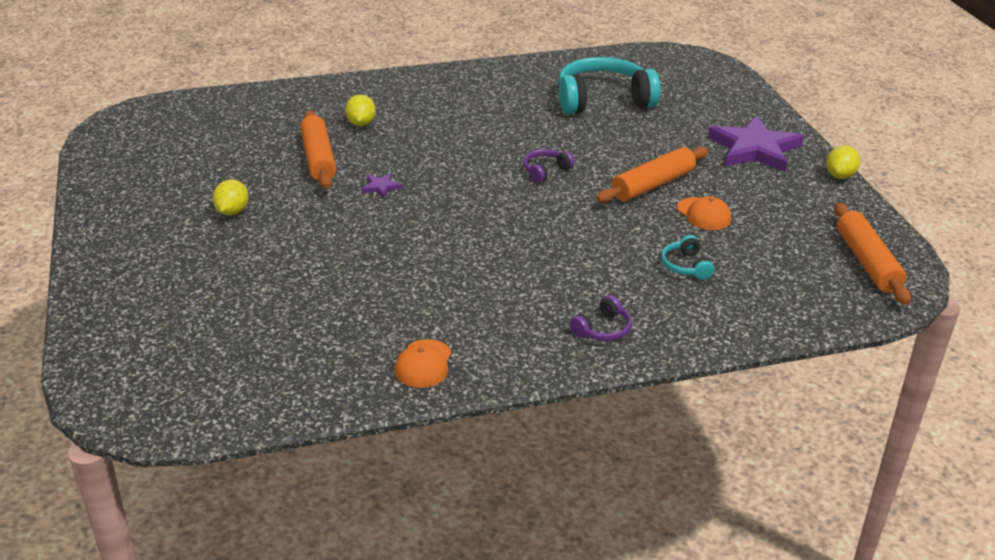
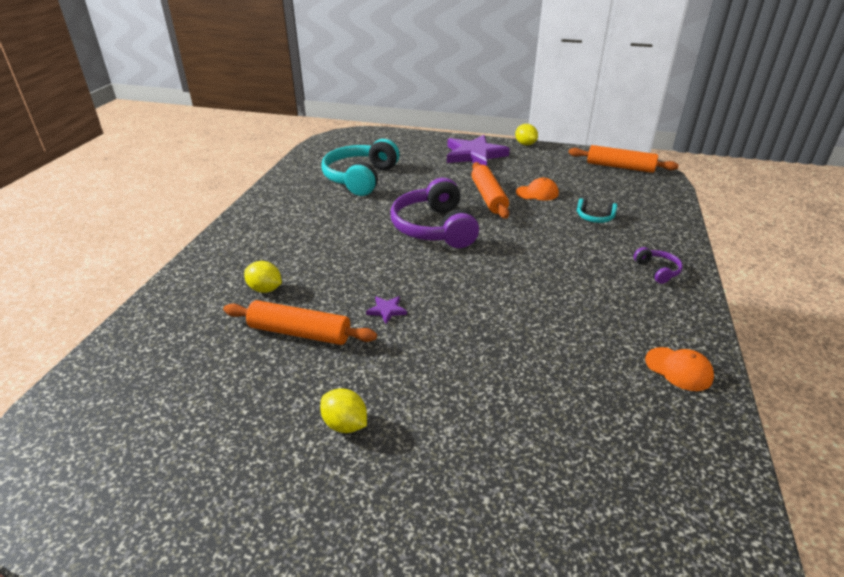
camera: 60 degrees left, 0 degrees up
(545, 171) = (434, 228): purple headphones -> purple headphones, size x2.28

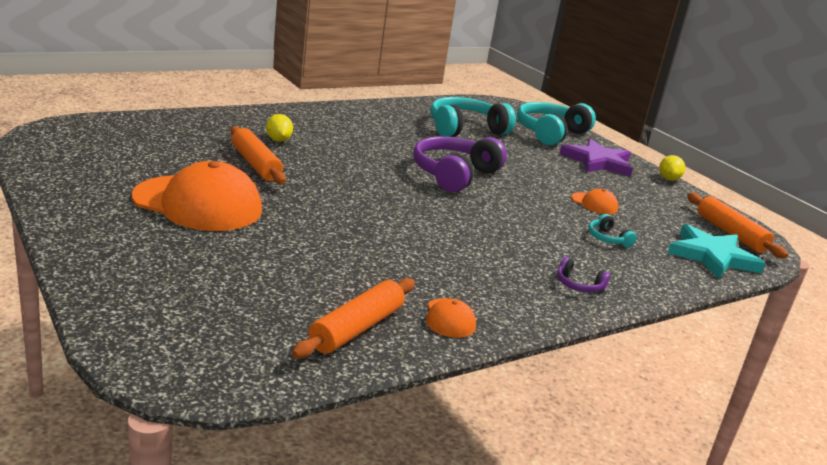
camera: 40 degrees right, 10 degrees down
(345, 424) = (198, 204): yellow lemon -> orange cap
(386, 310) = (325, 185): purple star -> none
(409, 147) = (550, 133): none -> turquoise headphones
(488, 197) = (542, 184): orange rolling pin -> orange rolling pin (356, 328)
(646, 191) = (712, 256): none -> turquoise star
(657, 270) = (578, 285): purple headphones -> purple headphones turned 90 degrees clockwise

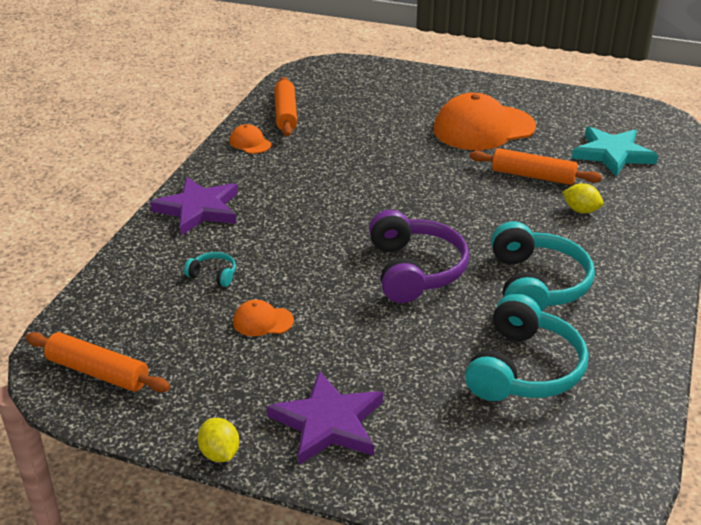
camera: 145 degrees right, 10 degrees up
(550, 133) = (447, 457): turquoise headphones -> turquoise headphones (536, 284)
(578, 285) = (199, 209): purple headphones -> purple star
(712, 256) = (107, 315): turquoise star -> turquoise star (612, 154)

